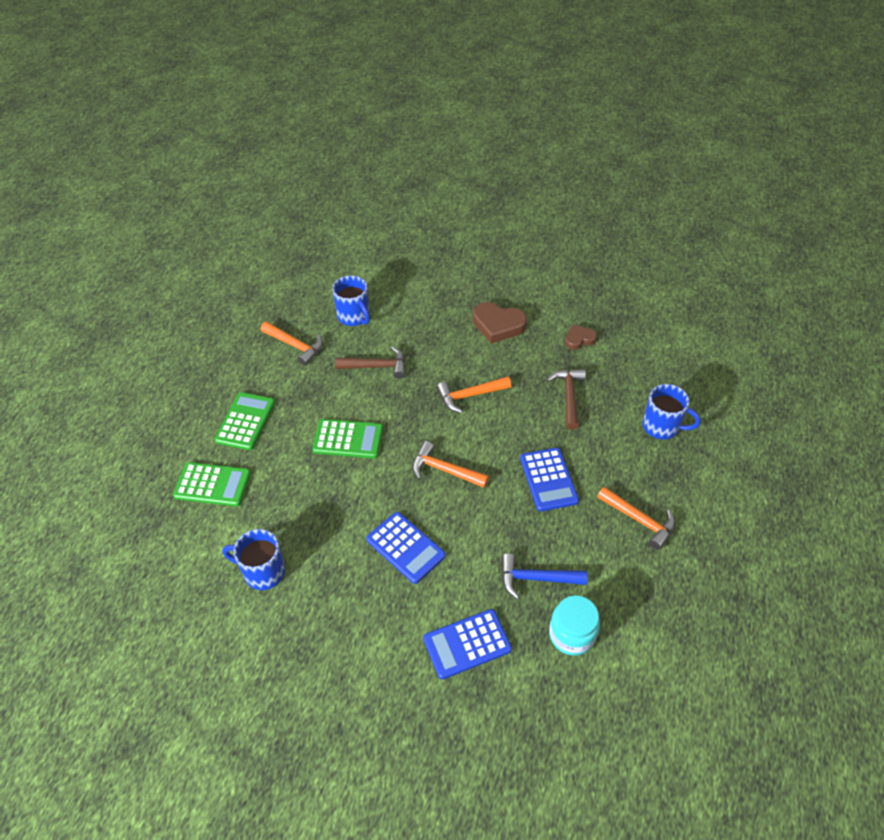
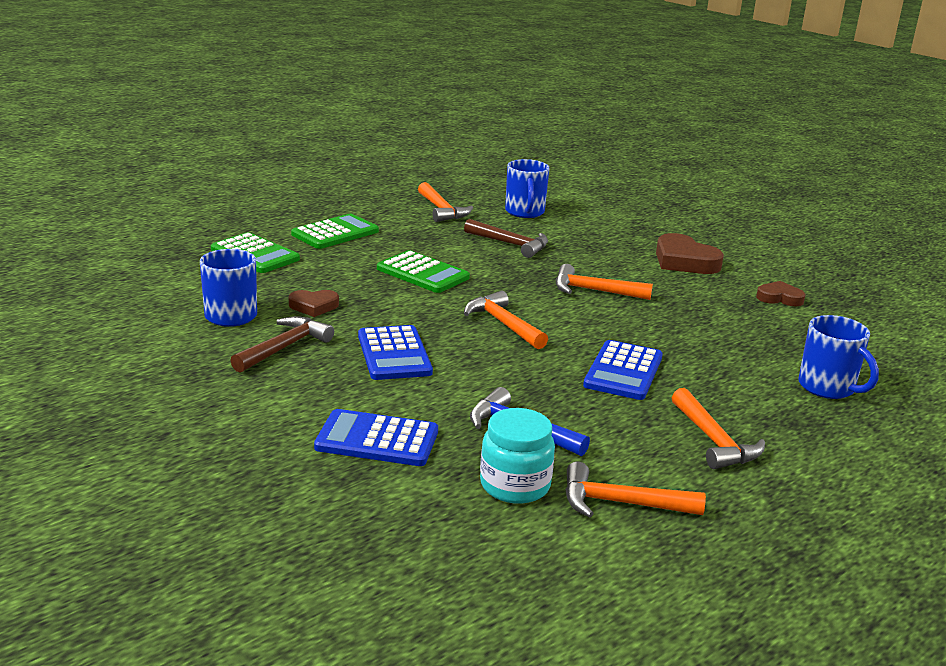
camera: 30 degrees right, 25 degrees down
(310, 525) = (314, 306): none -> brown heart
(569, 396) = (720, 328): brown hammer -> brown hammer (284, 347)
(633, 612) = (621, 503): none -> orange hammer

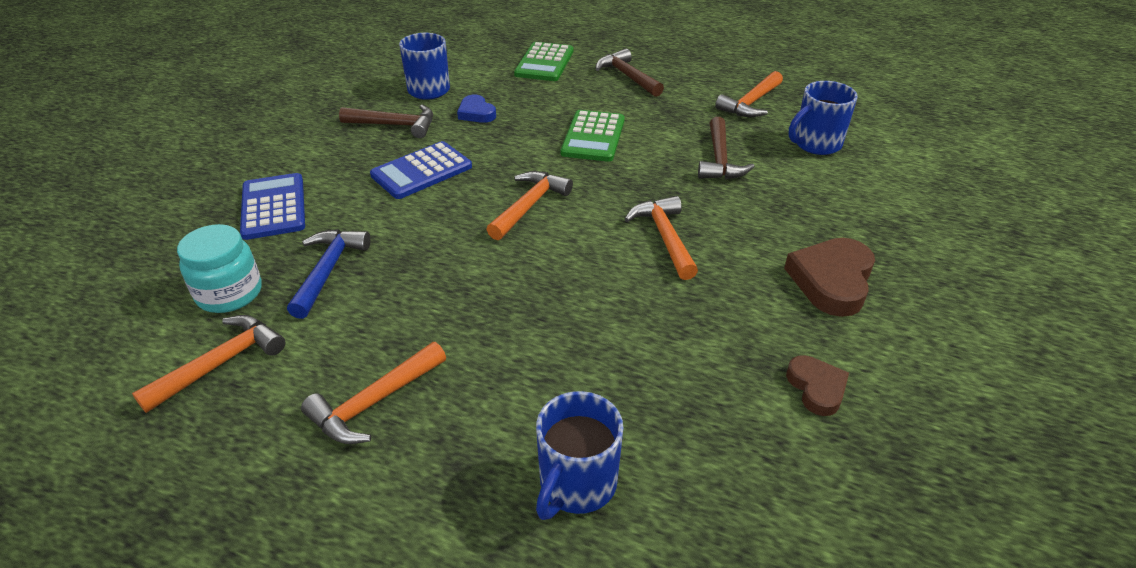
camera: 65 degrees right, 15 degrees up
(314, 306) = (476, 113): brown heart -> blue heart
(335, 233) = (627, 76): green calculator -> brown hammer
(621, 503) = (221, 363): orange hammer -> orange hammer turned 60 degrees clockwise
(623, 371) = (488, 303): blue calculator -> none

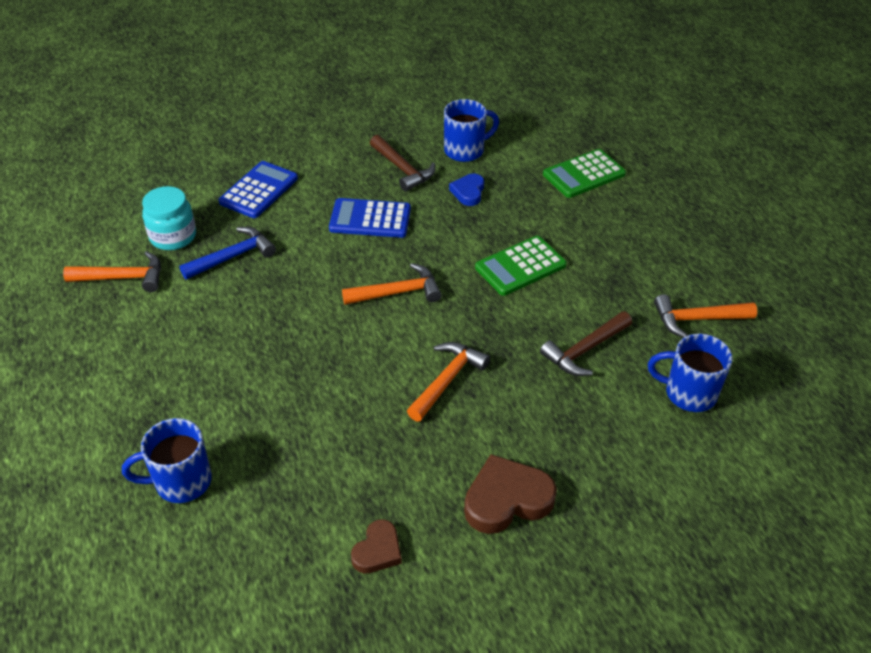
camera: 45 degrees right, 5 degrees up
(374, 402) = (156, 356): orange hammer -> none
(627, 76) = (631, 228): brown hammer -> none

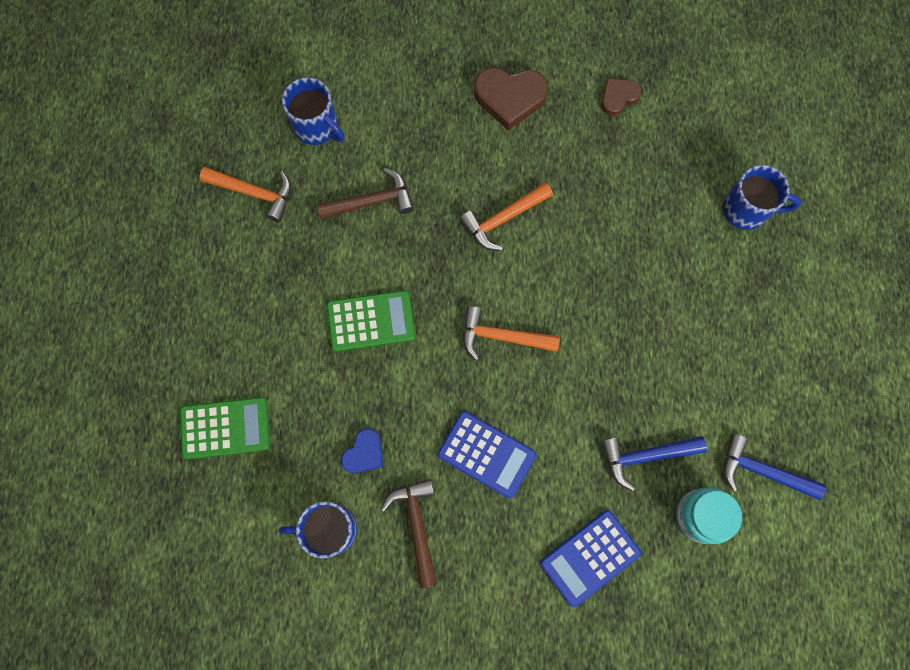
camera: 155 degrees left, 30 degrees up
(123, 278) = (762, 471): orange hammer -> blue hammer

